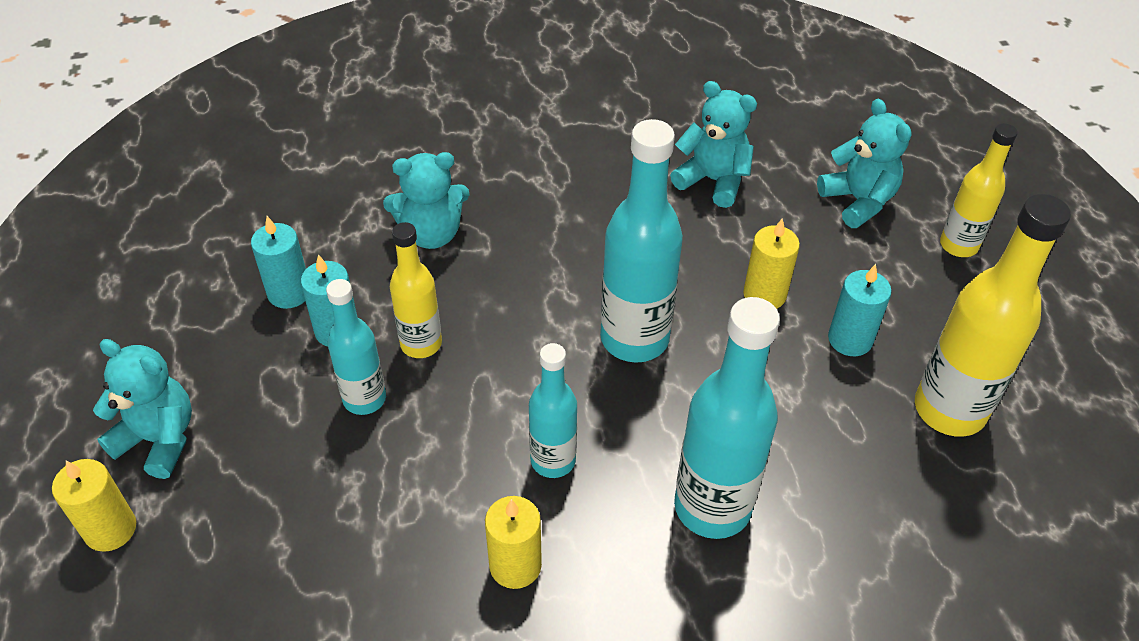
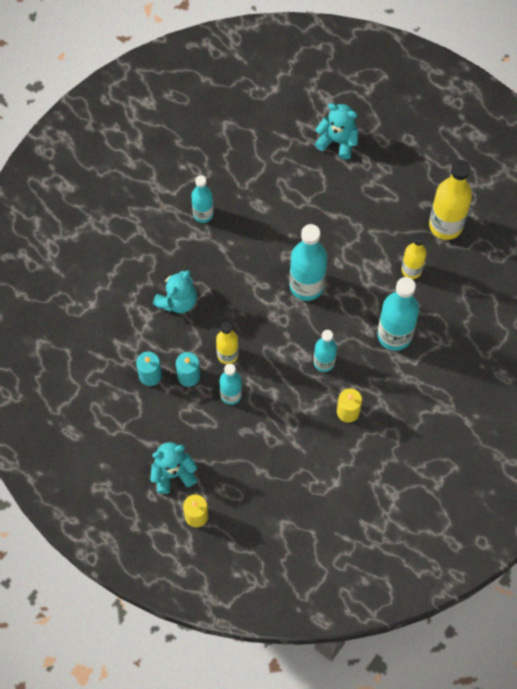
camera: 40 degrees left, 20 degrees up
(577, 165) = (203, 214): none -> turquoise bottle
(713, 180) = (268, 176): turquoise teddy bear -> none
(764, 295) = (338, 223): yellow candle -> none
(850, 339) = (387, 220): turquoise candle -> none
(958, 245) = (395, 135): yellow bottle -> yellow bottle (411, 270)

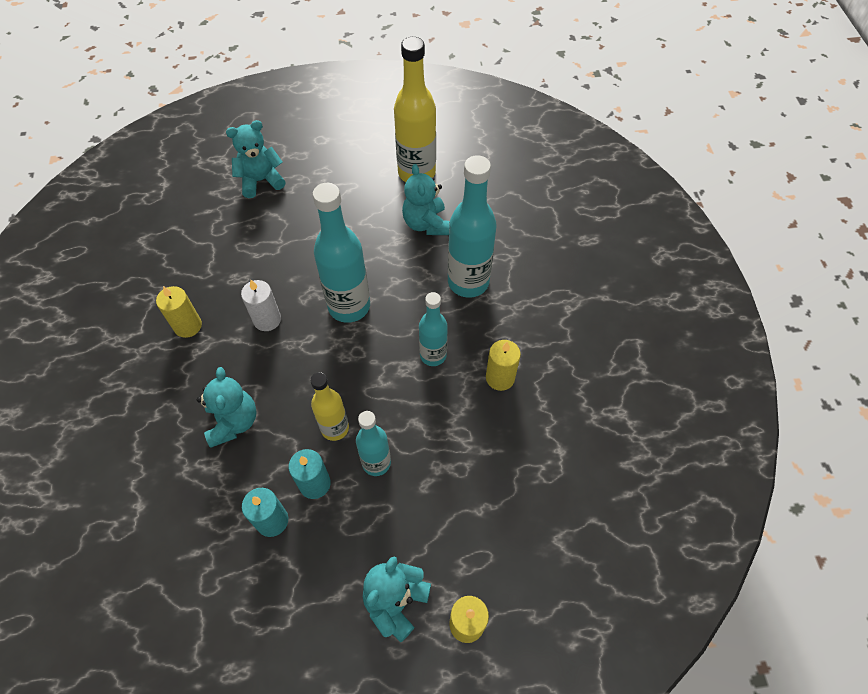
camera: 45 degrees left, 10 degrees down
(203, 214) = (188, 326): turquoise bottle -> yellow candle
(251, 251) = (267, 320): none -> white candle
(411, 270) = (426, 224): yellow bottle -> turquoise teddy bear

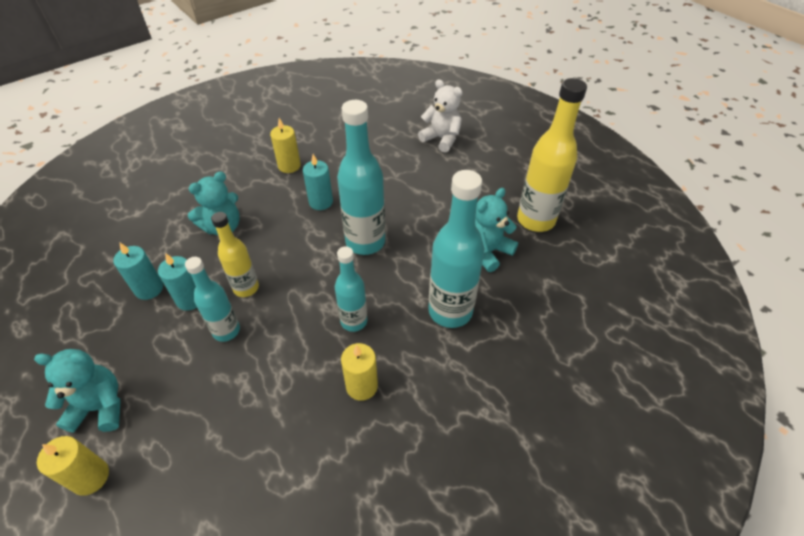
camera: 60 degrees right, 10 degrees down
(261, 181) = (441, 139): turquoise teddy bear -> white teddy bear
(267, 320) = (321, 202): white candle -> turquoise candle

